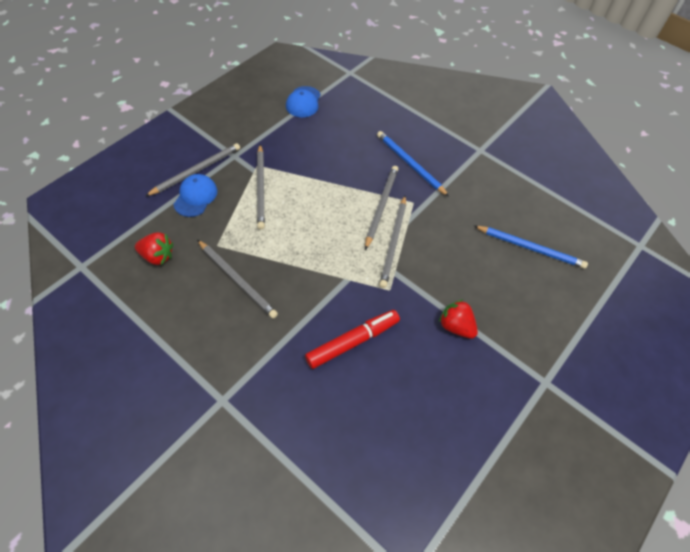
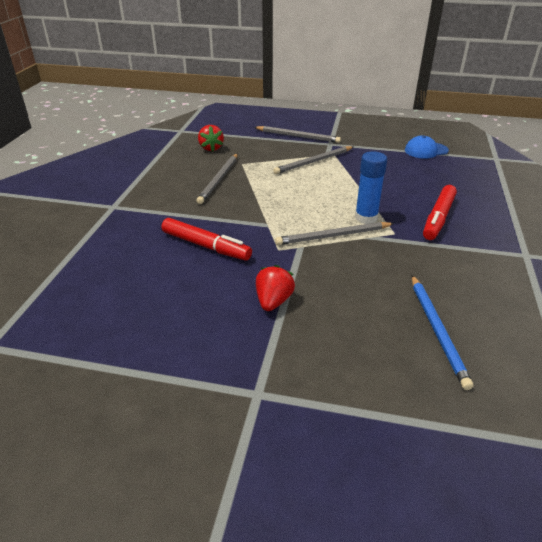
camera: 65 degrees right, 20 degrees down
(195, 197) = (275, 143): blue cap -> none
(381, 206) = (366, 218): grey pencil -> blue glue stick
(410, 164) = (438, 218): blue pencil -> red marker

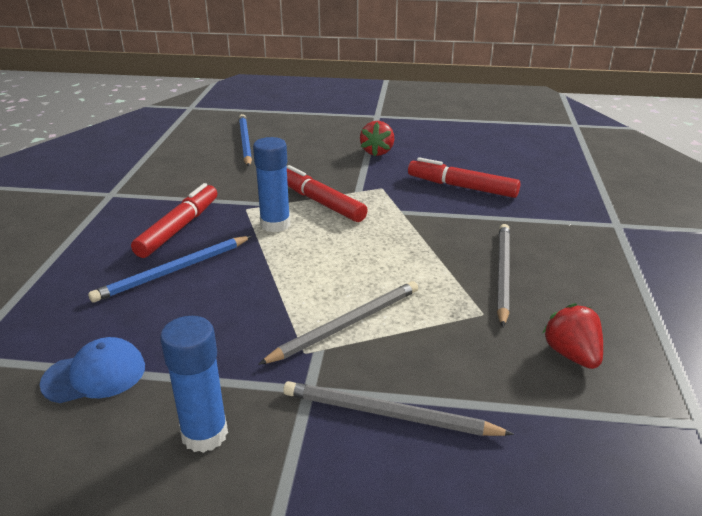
camera: 175 degrees right, 5 degrees down
(333, 236) = (320, 202): grey pencil -> red marker
(368, 135) = (204, 434): none -> blue glue stick
(421, 190) = (173, 271): none -> blue pencil

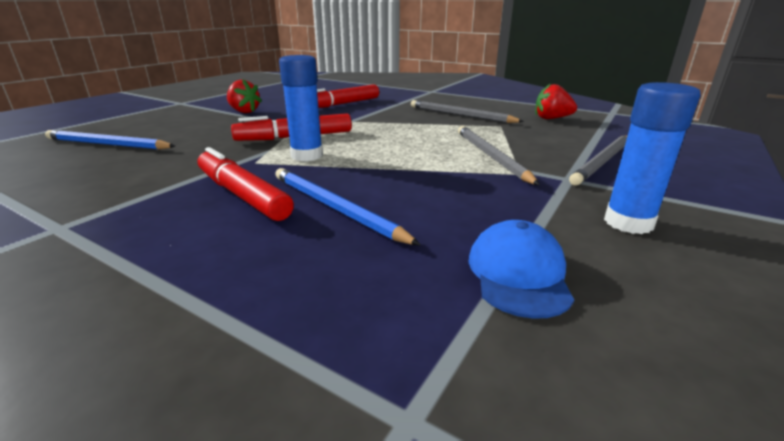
camera: 65 degrees left, 5 degrees down
(173, 271) = (334, 207): blue pencil -> blue pencil turned 150 degrees clockwise

